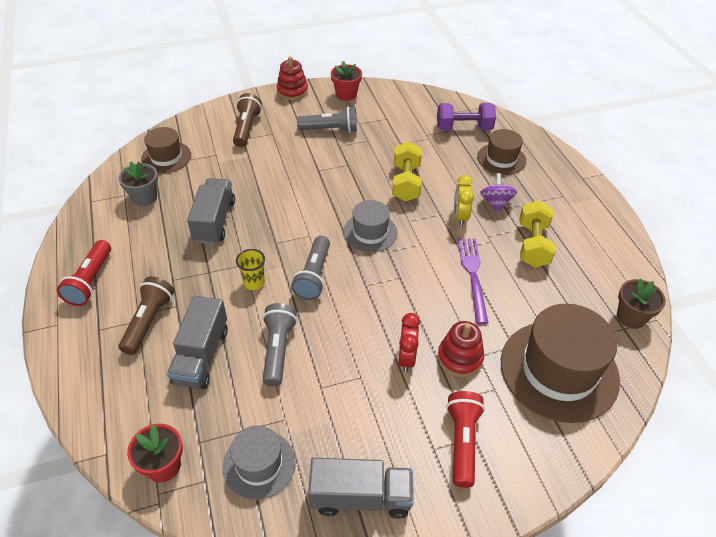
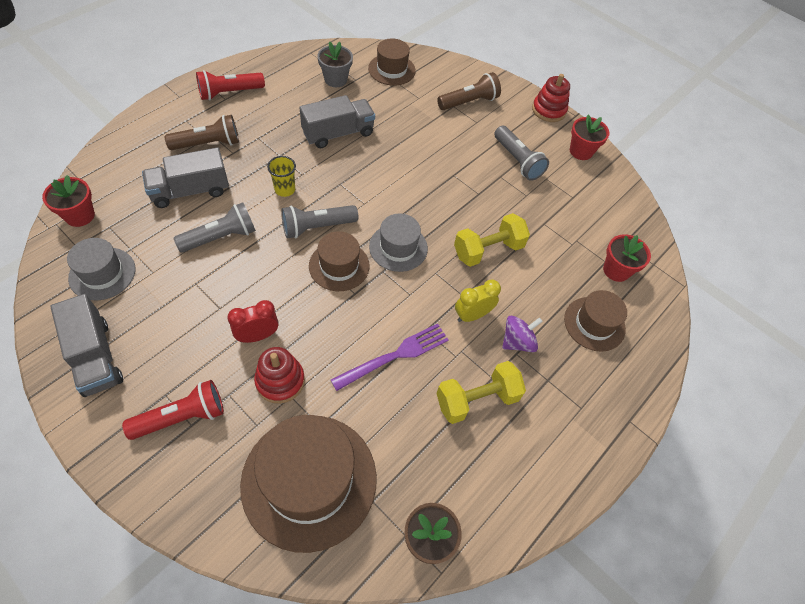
camera: 55 degrees right, 10 degrees up
(365, 277) = (339, 266): none -> brown hat
(464, 128) = (616, 270): purple dumbbell -> red flower pot

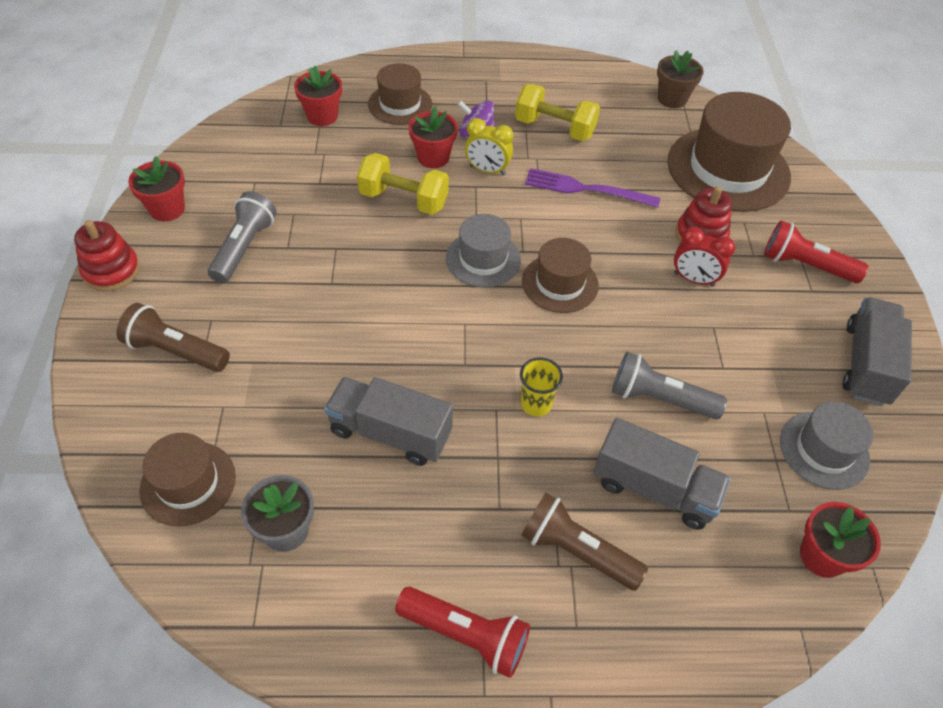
camera: 130 degrees left, 5 degrees down
(317, 227) = (543, 335): grey flashlight -> none
(515, 296) = (433, 157): none -> red flower pot

